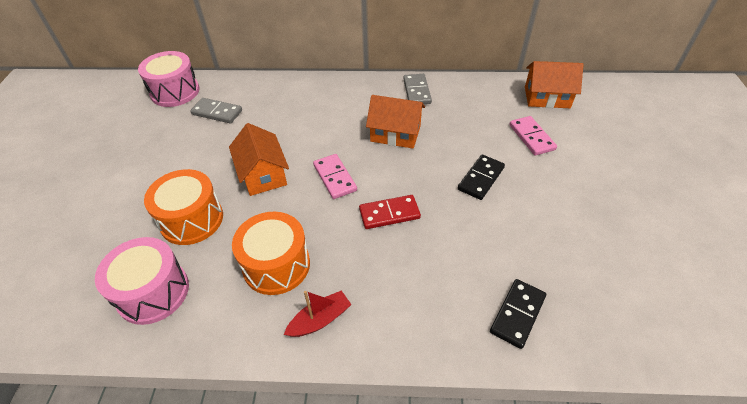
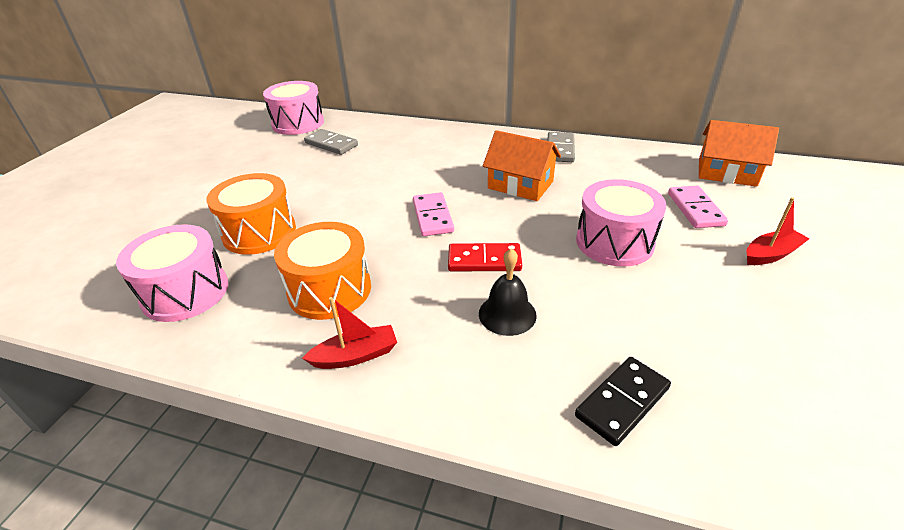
camera: 15 degrees right, 10 degrees down
(263, 174) = (354, 202): orange house -> none
(421, 259) = (507, 314): none -> black bell
(481, 179) = (614, 242): black domino -> pink drum
(589, 170) = (771, 254): none -> red boat

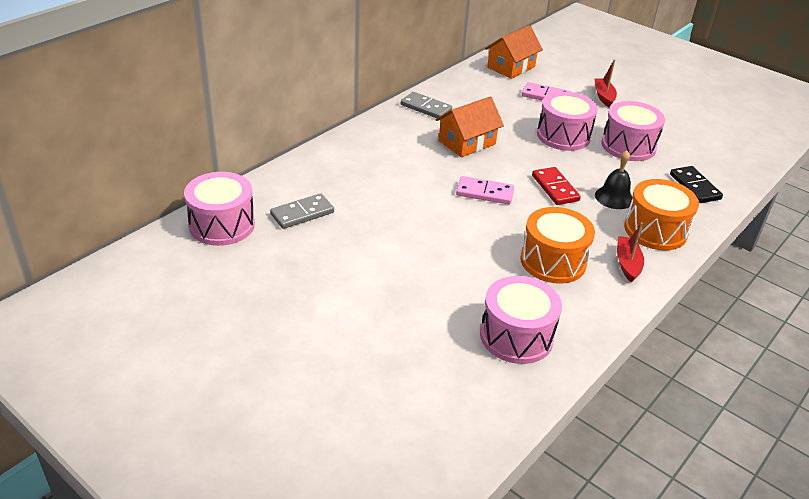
camera: 70 degrees left, 0 degrees up
(259, 232) = (447, 284): orange drum -> orange drum (655, 230)
(484, 260) = (555, 188): red domino -> red domino turned 45 degrees counterclockwise
(660, 303) = (628, 146): none -> pink drum

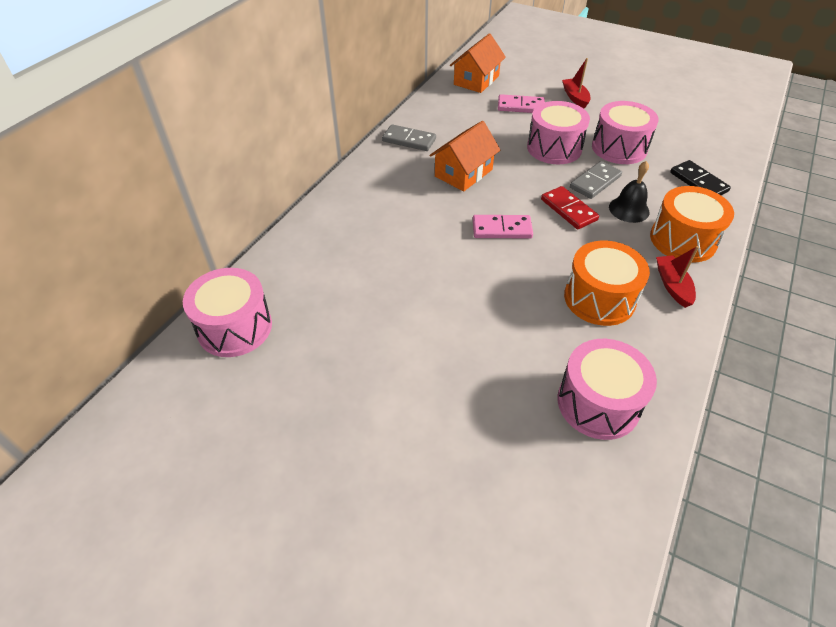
camera: 10 degrees left, 10 degrees up
(302, 213) = (320, 294): grey domino -> grey domino (595, 182)

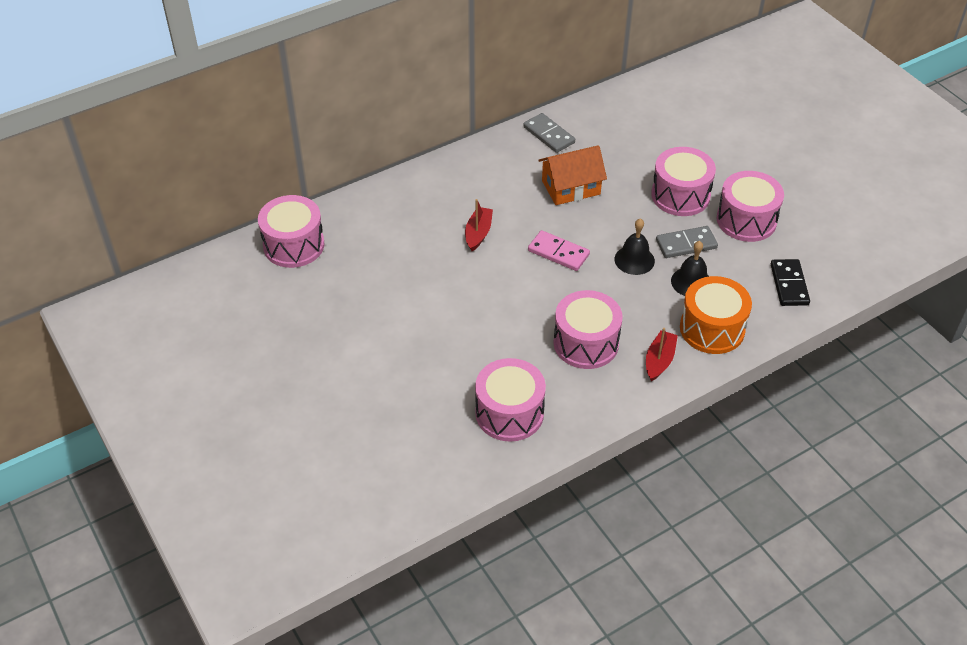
camera: 30 degrees right, 0 degrees up
(476, 80) = (672, 91): orange house -> none
(520, 106) = (690, 138): pink domino -> none
(568, 210) = (634, 260): red domino -> black bell
(575, 97) = (758, 148): red boat -> red boat (478, 233)
(599, 298) = (586, 343): orange drum -> pink drum

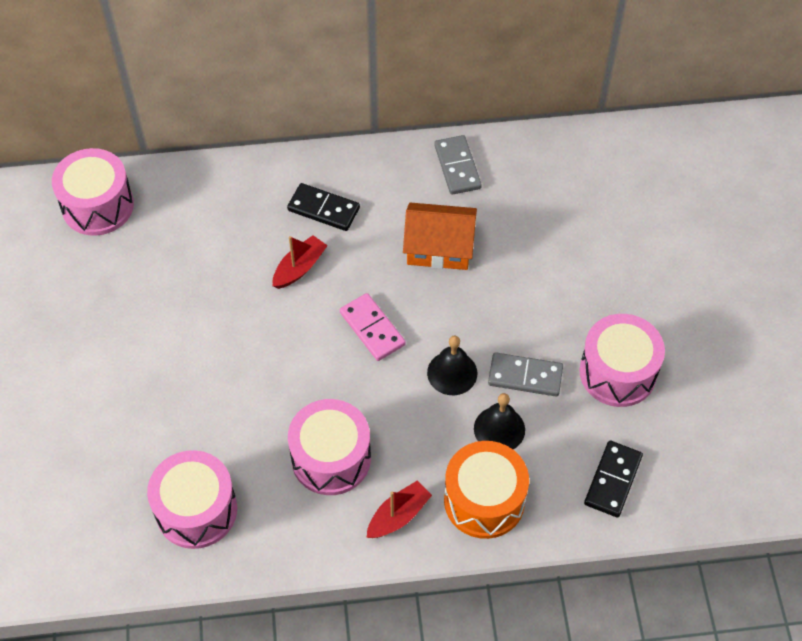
camera: 25 degrees right, 10 degrees up
(470, 191) = (323, 209): none -> black domino
(680, 195) = (560, 308): pink drum -> none

